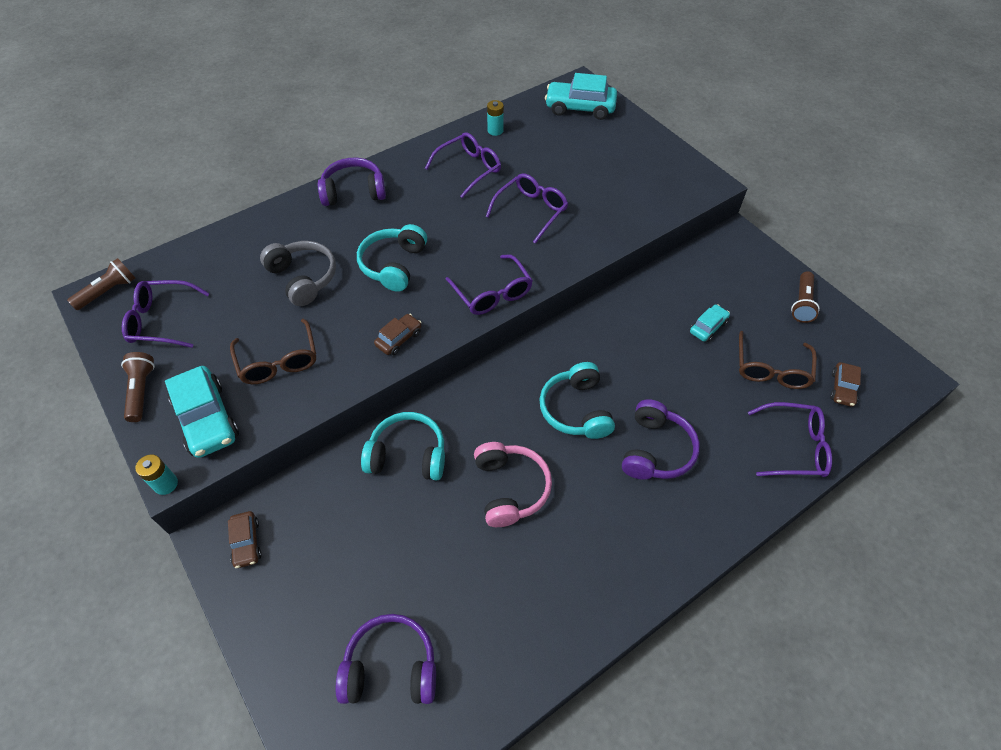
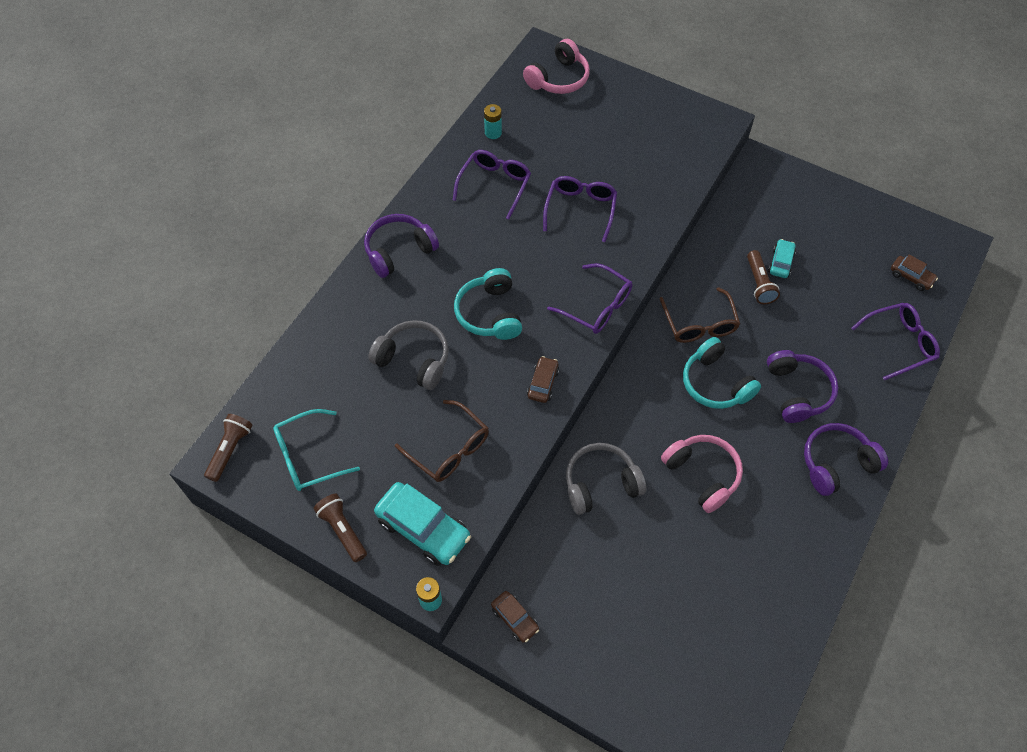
camera: 25 degrees left, 5 degrees up
(161, 320) = (308, 457): purple glasses -> turquoise glasses
(391, 667) = (697, 657): purple headphones -> purple headphones (836, 463)
(408, 455) = (600, 484): turquoise headphones -> grey headphones
(580, 108) = (558, 78): turquoise car -> pink headphones
(771, 369) = (850, 282): brown glasses -> brown glasses (699, 324)
(802, 303) = (844, 210): brown flashlight -> brown flashlight (759, 284)
(842, 388) = (911, 277): brown car -> brown car turned 45 degrees counterclockwise

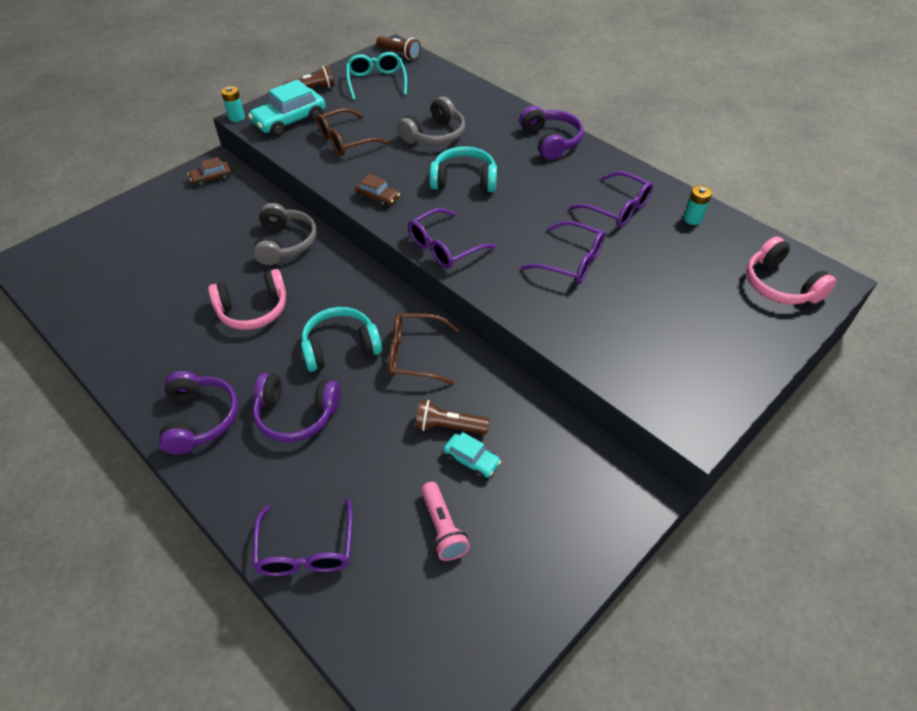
camera: 105 degrees right, 10 degrees down
(841, 267) = (443, 528): none -> pink flashlight
(911, 277) = (398, 615): brown car -> none

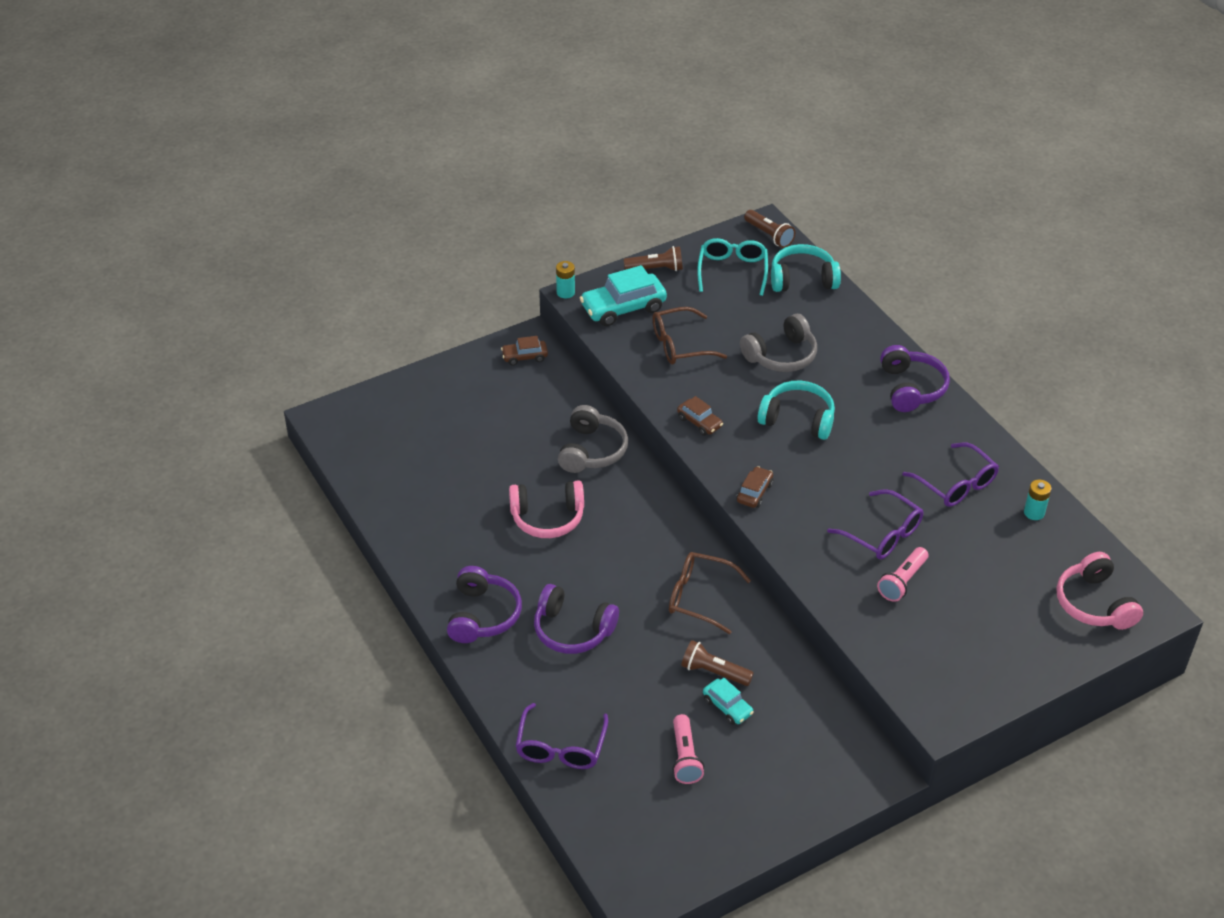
camera: 15 degrees right, 5 degrees down
(340, 347) = (627, 574): turquoise headphones -> turquoise headphones (802, 279)
(444, 247) = (754, 492): purple glasses -> brown car
(605, 300) = (902, 581): none -> pink flashlight

